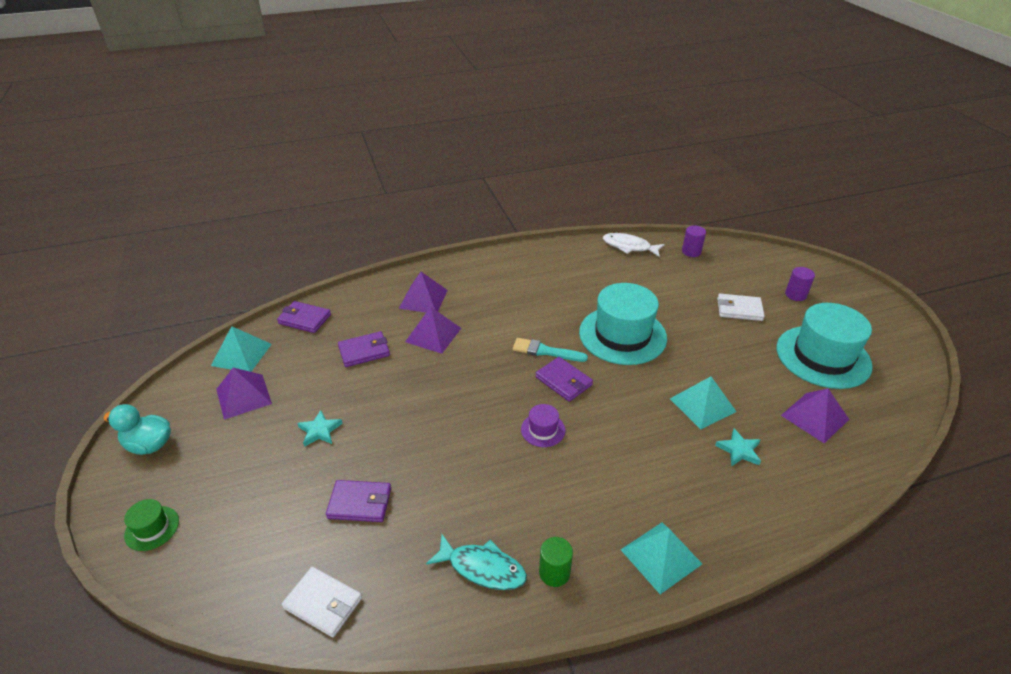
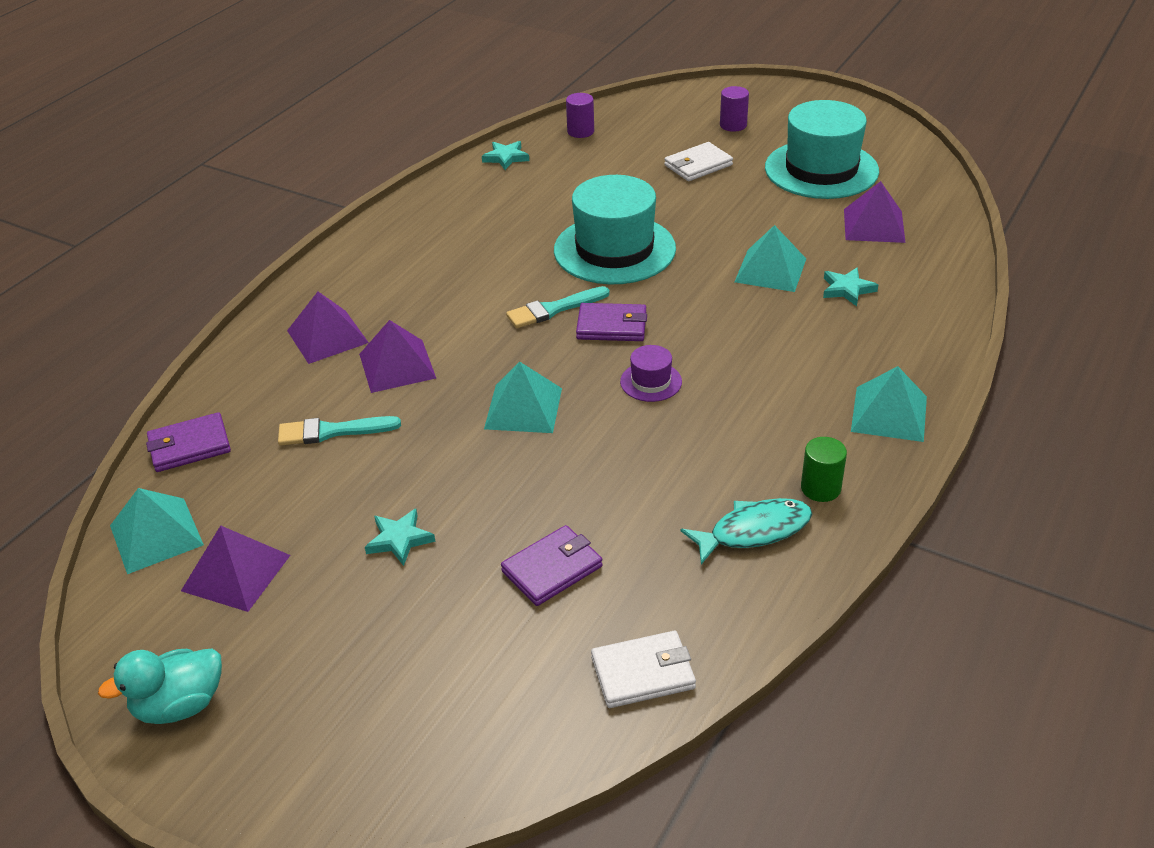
camera: 40 degrees left, 0 degrees up
(152, 528) = (330, 769): green hat -> none
(364, 351) = (332, 431): purple wallet -> turquoise brush
(460, 399) = (523, 408): none -> turquoise pyramid
(629, 247) = (506, 158): white fish -> turquoise star

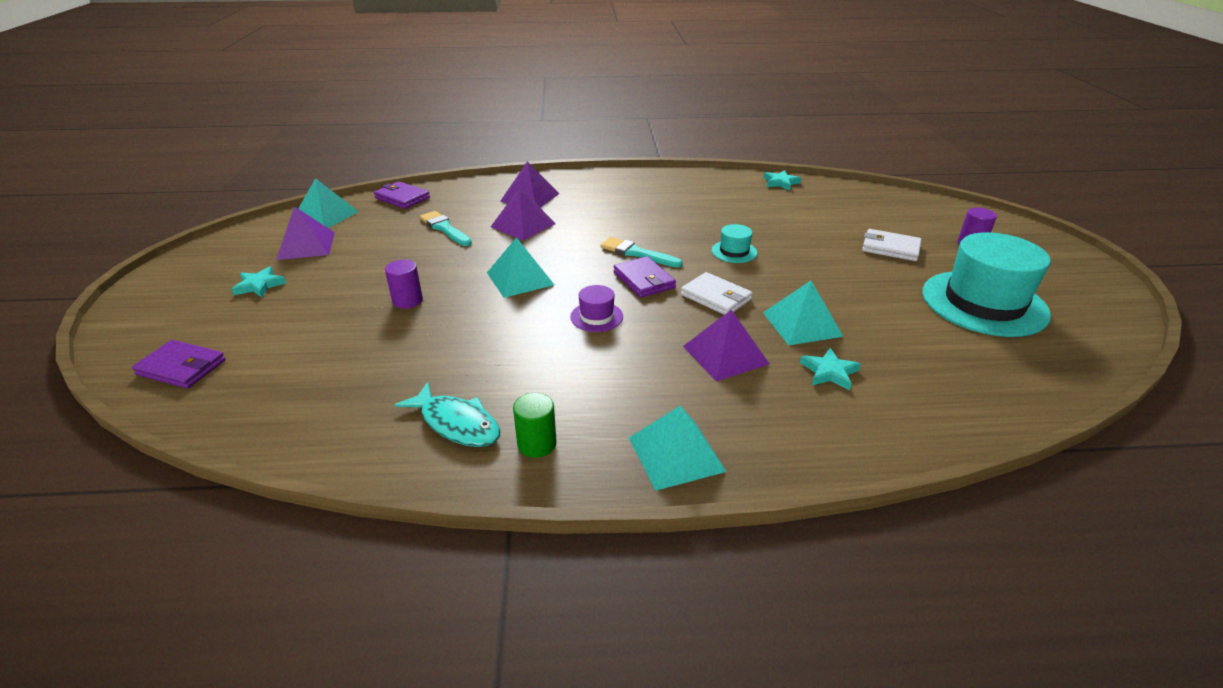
camera: 55 degrees right, 5 degrees down
(180, 705) = (195, 268): turquoise duck -> none
(399, 539) = (360, 282): turquoise star -> turquoise star (259, 285)
(552, 569) = (362, 345): purple wallet -> purple wallet (182, 367)
(580, 131) = (853, 194): purple cylinder -> purple cylinder (407, 301)
(614, 249) = (734, 251): turquoise hat -> turquoise hat, size x0.44
(643, 673) = (269, 420): white wallet -> white wallet (716, 297)
(874, 225) = (947, 357): purple pyramid -> purple pyramid (725, 355)

